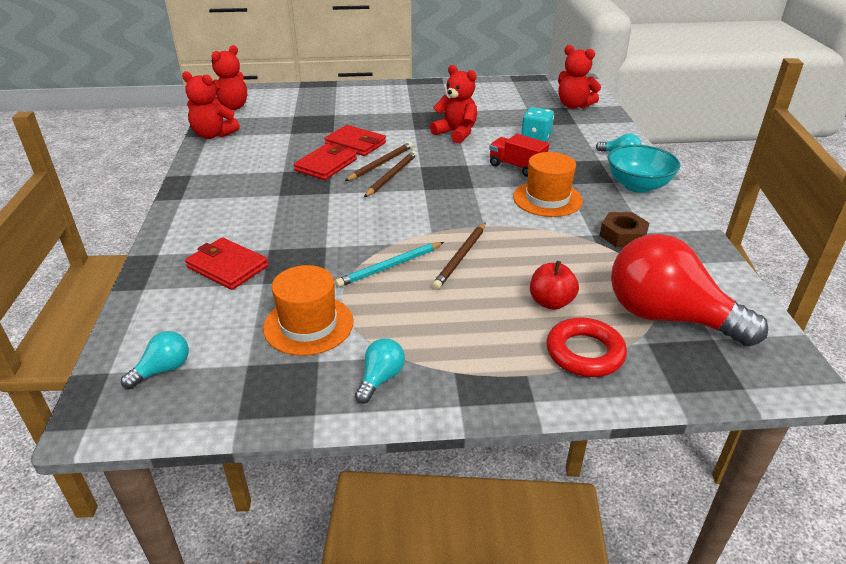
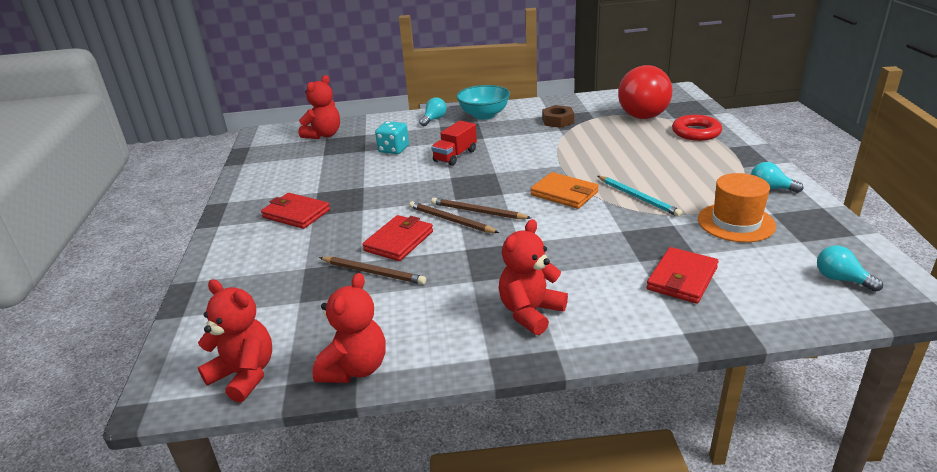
camera: 90 degrees left, 5 degrees down
(326, 165) = (455, 253): red wallet -> red wallet (296, 214)
(414, 222) = (564, 193): none -> orange wallet
(456, 133) = (378, 186): red teddy bear -> red teddy bear (530, 312)
(461, 257) = (611, 171): brown pencil -> brown pencil (373, 272)
(547, 199) = (511, 144): orange hat -> none
(551, 302) = (651, 141): red apple -> none

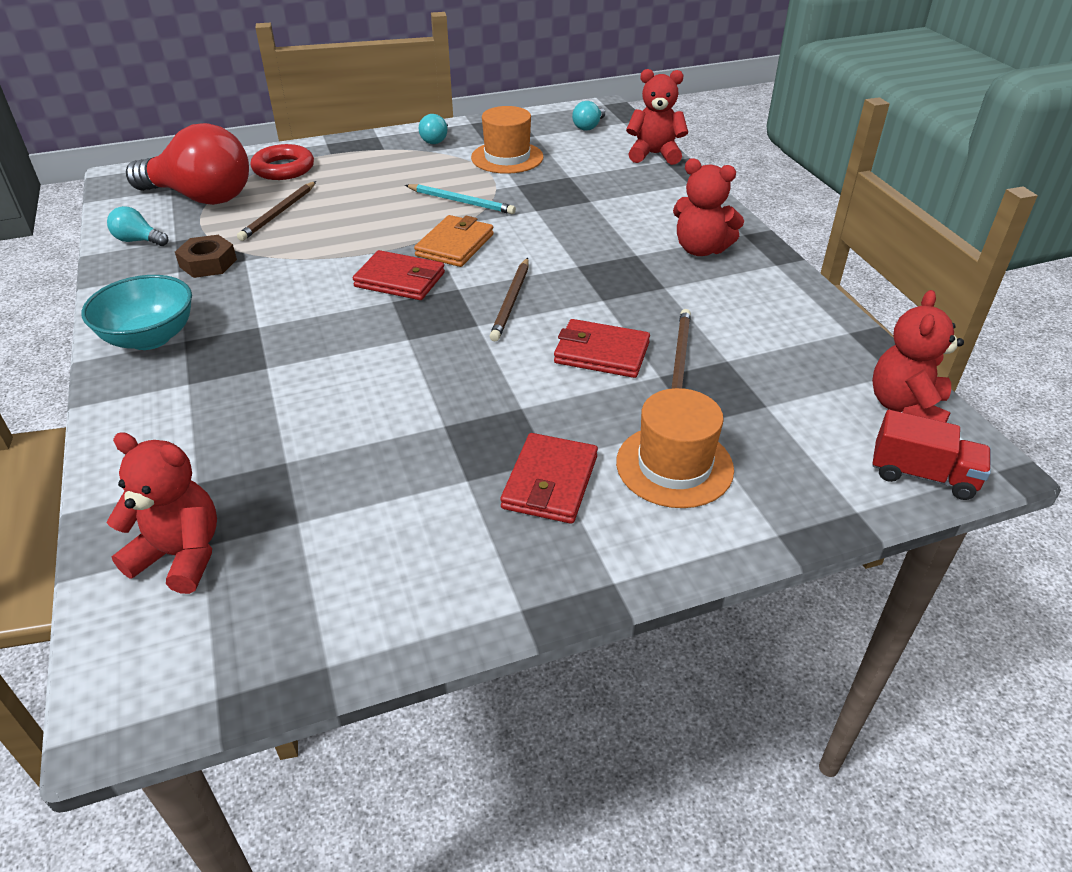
camera: 105 degrees left, 10 degrees up
(275, 254) = (674, 466): none -> orange hat
(355, 368) = (842, 334): red teddy bear -> red teddy bear (654, 154)
(393, 149) = (289, 421): turquoise dice -> none
(434, 119) = (148, 396): turquoise light bulb -> turquoise light bulb (138, 241)
(450, 220) = (538, 319): brown pencil -> brown pencil (279, 213)
(455, 156) = (329, 345): red truck -> red truck (922, 475)
(638, 198) = (461, 202): turquoise pencil -> turquoise pencil turned 75 degrees clockwise
(682, 278) = (613, 182): red wallet -> red wallet (400, 280)

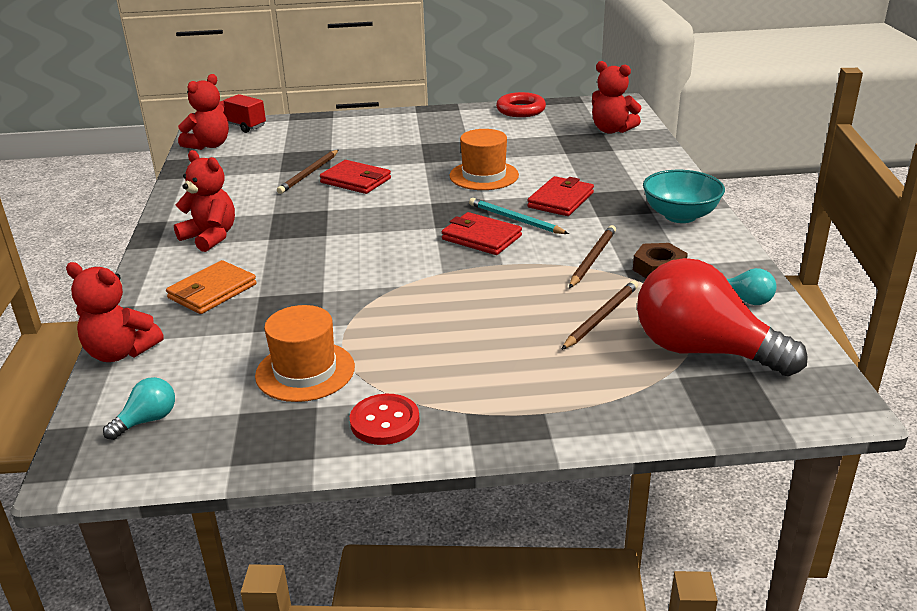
camera: 165 degrees left, 10 degrees down
(283, 168) = (608, 389): red ring -> red ring (521, 110)
(436, 140) = (385, 421): turquoise light bulb -> red button
(455, 245) = (423, 262): orange wallet -> orange wallet (212, 291)
(461, 202) = (395, 309): turquoise pencil -> turquoise pencil (515, 219)
(511, 301) = (397, 214): brown pencil -> brown pencil (592, 259)
(550, 482) = (425, 136): red wallet -> red wallet (560, 200)
(674, 466) = (358, 137): orange hat -> orange hat (484, 175)

